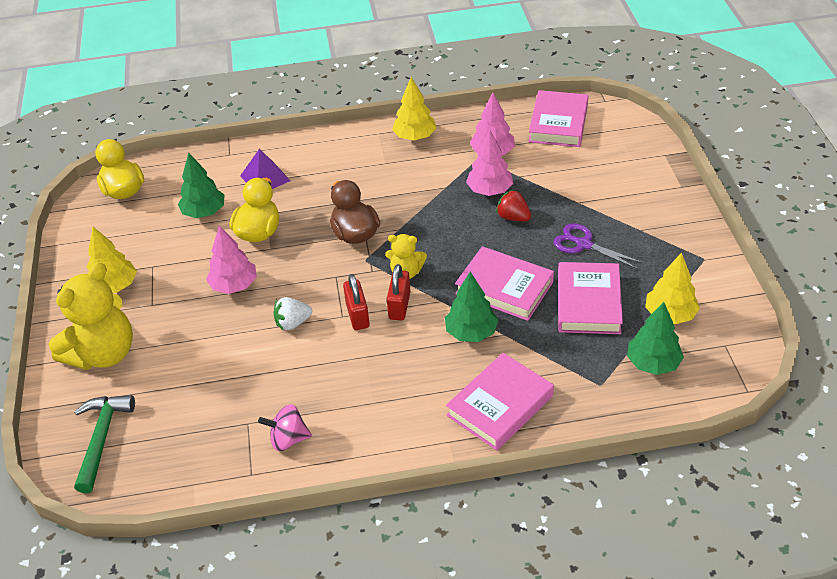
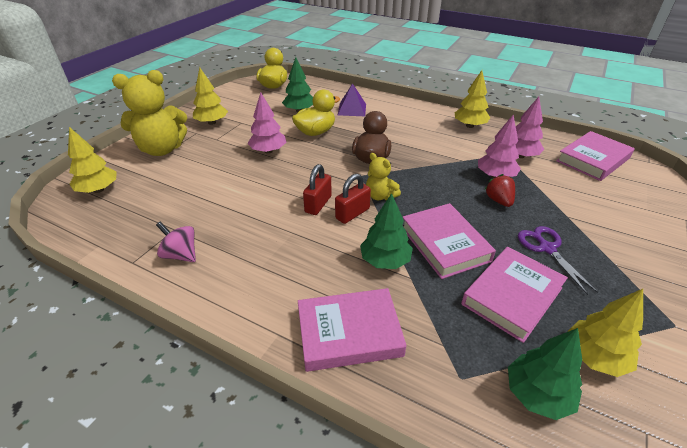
camera: 35 degrees right, 5 degrees down
(101, 439) = (98, 190): green hammer -> yellow tree
(293, 323) = (274, 187): white strawberry -> none

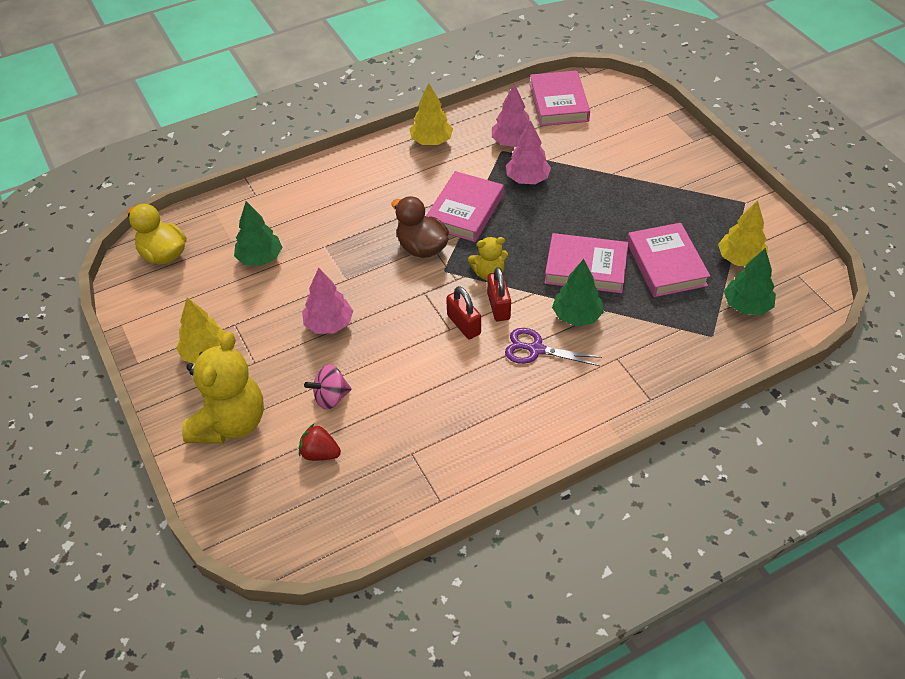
camera: 55 degrees left, 10 degrees up
(98, 190) = (273, 507): yellow tree -> none
(181, 255) = (458, 458): pink spinning top -> pink spinning top (331, 397)
(315, 132) = (326, 266): yellow duck -> none
(349, 333) = (635, 376): pink book -> pink book (465, 211)
(352, 109) = (304, 211): purple pyramid -> none
(498, 201) = (561, 200): red strawberry -> red strawberry (320, 453)
(547, 248) = (636, 211): purple scissors -> purple scissors (536, 349)

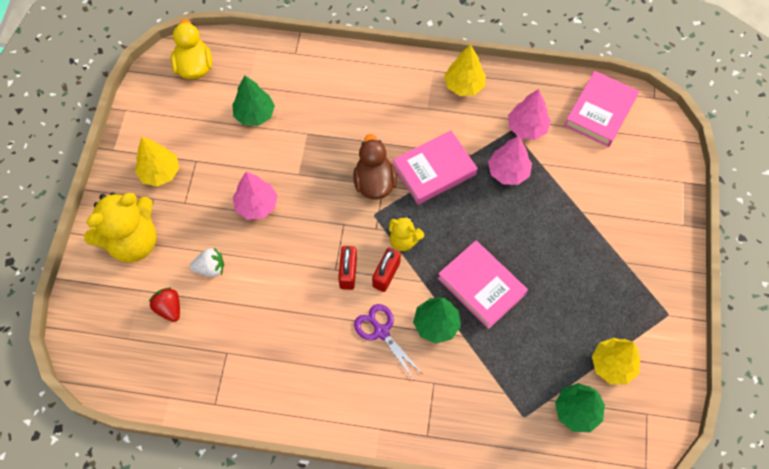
camera: 35 degrees right, 15 degrees up
(331, 397) = (210, 268): pink spinning top -> white strawberry
(666, 264) = (547, 327): pink book -> none

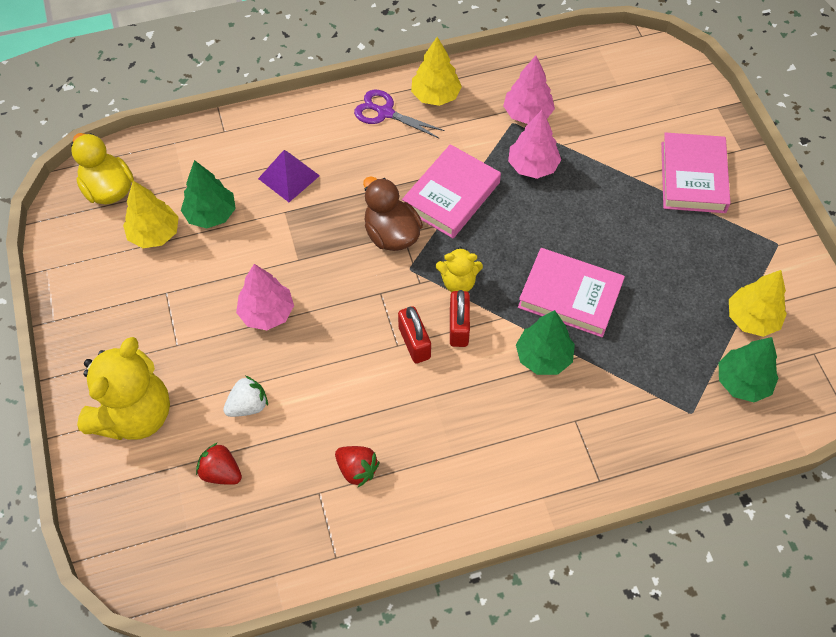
camera: 25 degrees left, 5 degrees down
(160, 172) = (128, 323): yellow tree -> yellow tree (155, 234)
(260, 348) = (357, 469): none -> red strawberry
(323, 107) = (289, 177): none -> purple pyramid
(381, 331) = (487, 390): purple scissors -> purple scissors (385, 113)
(600, 112) = (594, 70): pink book -> pink book (692, 177)

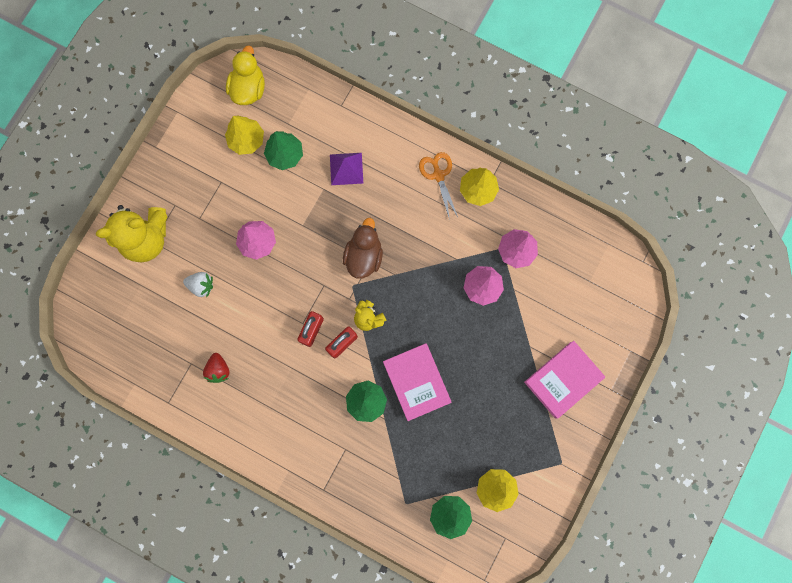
camera: 45 degrees right, 20 degrees up
(221, 472) = (158, 309): red strawberry -> none
(385, 113) = (438, 175): purple scissors -> orange scissors
(451, 195) = (419, 262): pink book -> none

